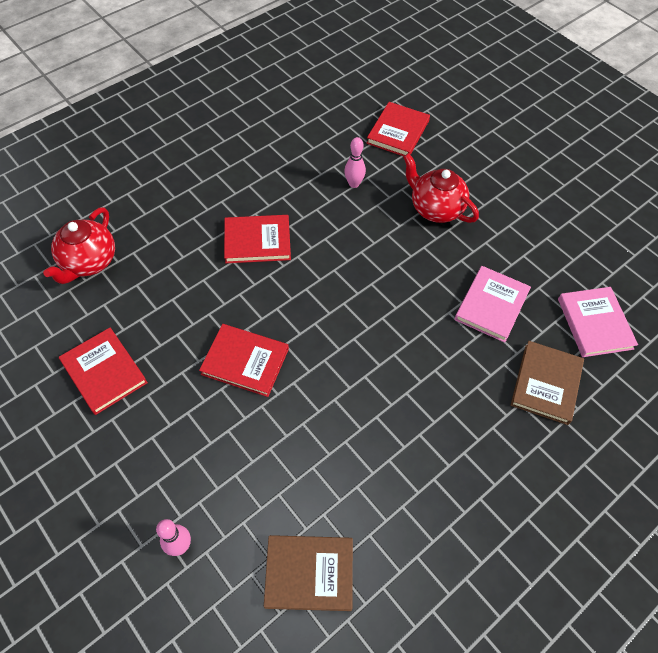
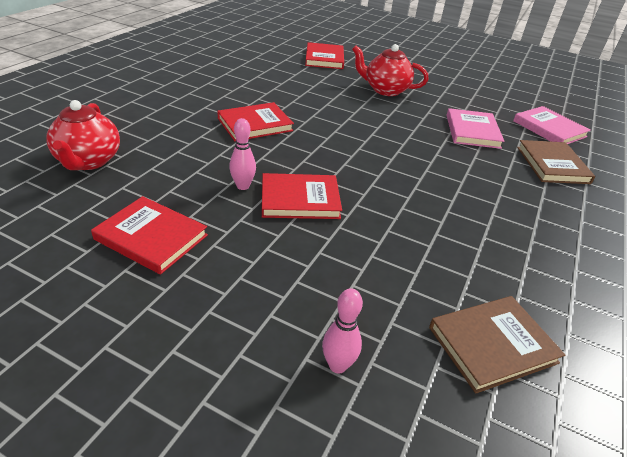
camera: 25 degrees left, 20 degrees down
(354, 184) = (312, 85): pink bowling pin -> pink bowling pin (243, 186)

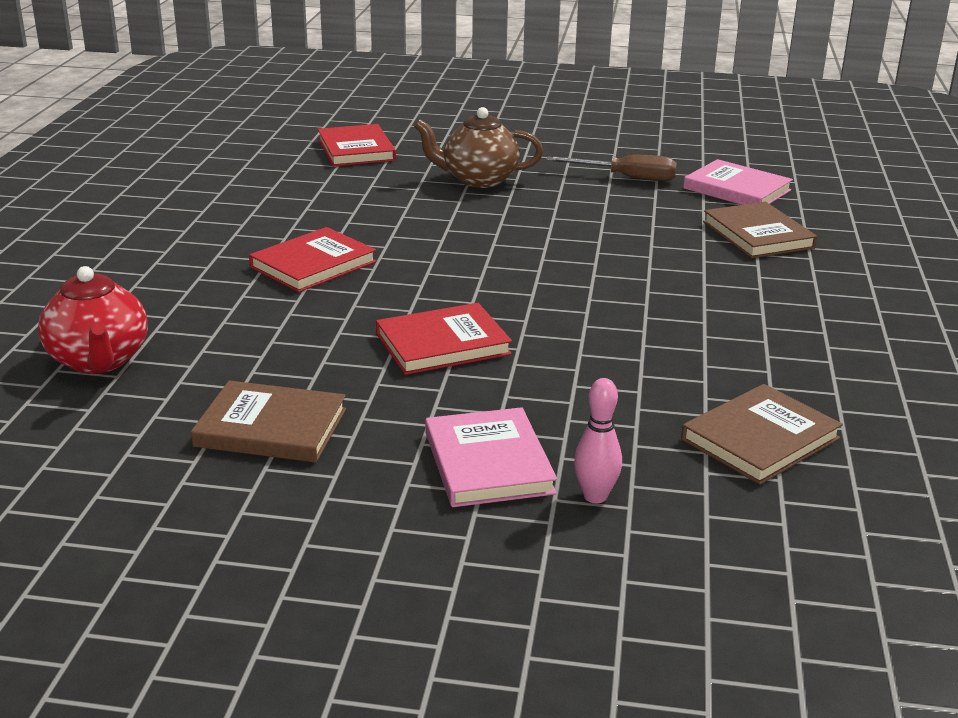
camera: 15 degrees left, 10 degrees down
(151, 237) = (271, 428): red book -> brown book
(243, 186) = (352, 345): pink bowling pin -> none
(385, 90) = (478, 180): red teapot -> brown teapot
(472, 131) = (633, 213): pink book -> pink book (488, 462)
(478, 106) = (626, 178): none -> brown screwdriver

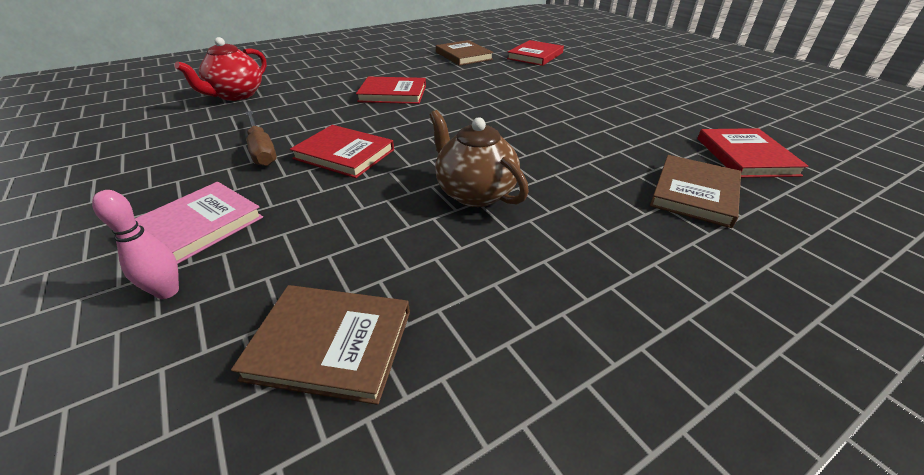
camera: 50 degrees right, 10 degrees up
(271, 428) = (196, 151): brown book -> brown book (463, 56)
(478, 180) = (564, 87): brown teapot -> brown teapot (474, 193)
(626, 178) = (665, 118): brown screwdriver -> brown screwdriver (261, 150)
(737, 189) = (745, 156): pink book -> red book

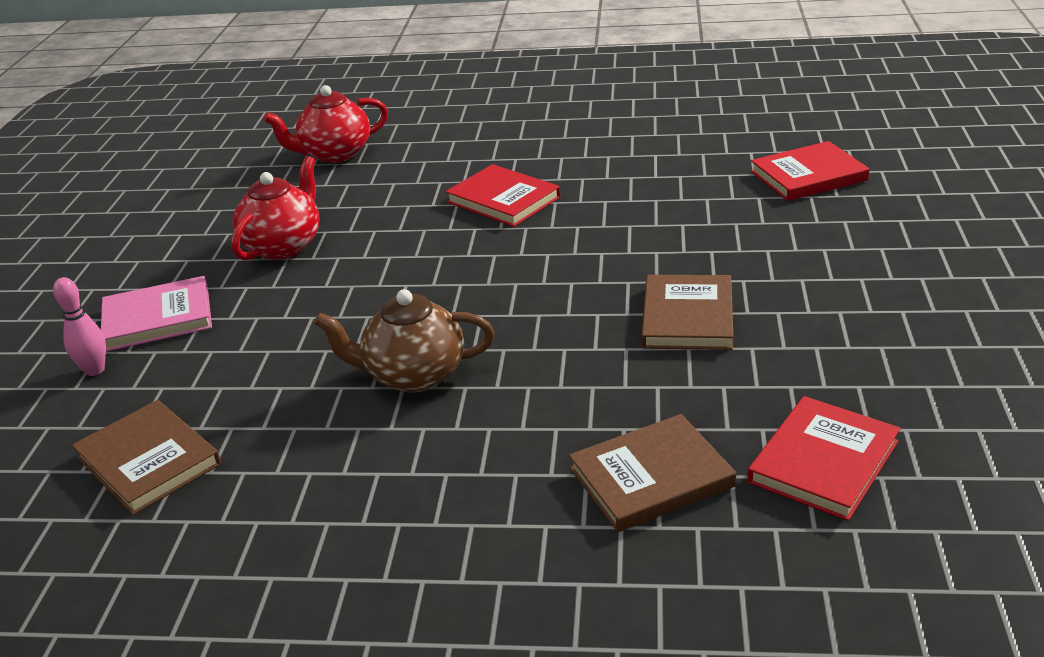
camera: 40 degrees right, 5 degrees down
(261, 150) = (284, 246): brown screwdriver -> red teapot
(344, 154) = (350, 278): red book -> none
(463, 56) = (691, 148): brown book -> brown book (687, 317)
(474, 193) = (413, 375): brown teapot -> brown teapot turned 90 degrees counterclockwise

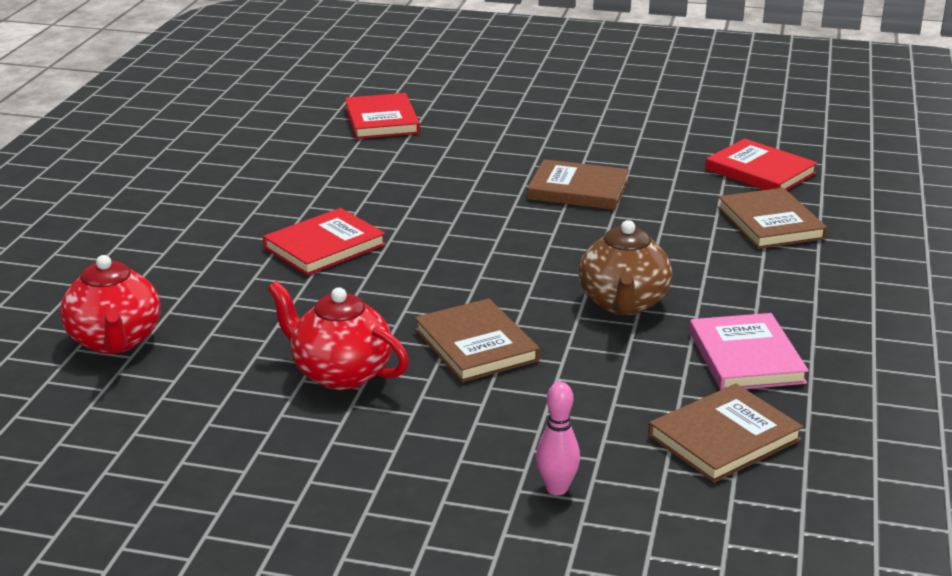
camera: 85 degrees left, 5 degrees down
(158, 318) = (462, 452): pink book -> pink book (746, 357)
(328, 300) = (476, 345): none -> brown book

